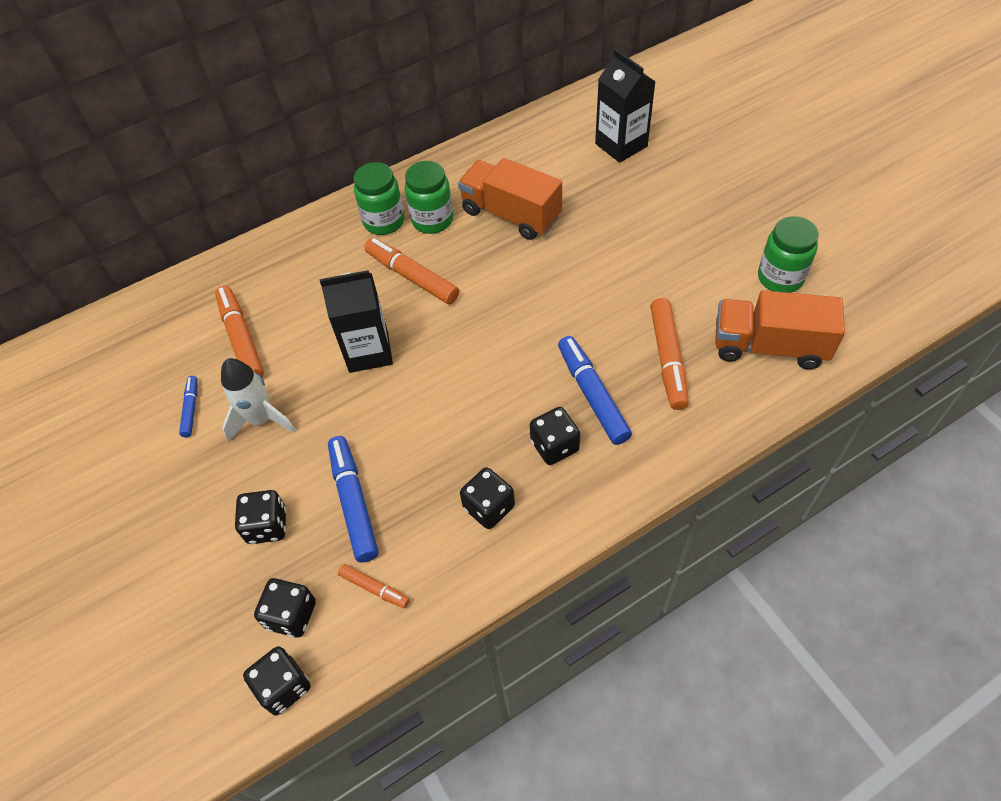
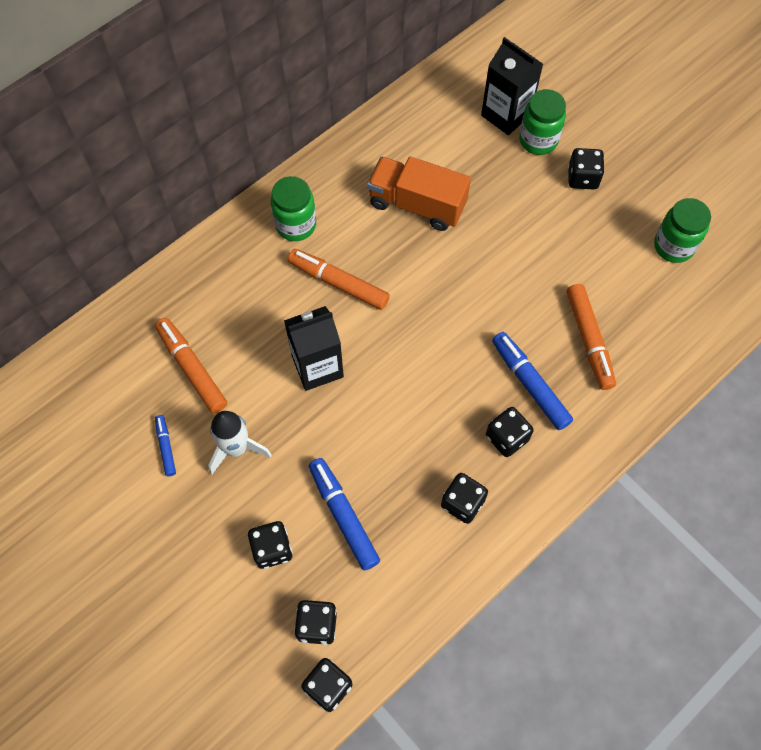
camera: 15 degrees left, 10 degrees up
(374, 588) = (382, 590): orange marker -> none
(432, 220) = (343, 218): green jar -> green jar (538, 140)
(690, 206) = (582, 178): none -> black dice
(769, 346) = (674, 317): orange truck -> none

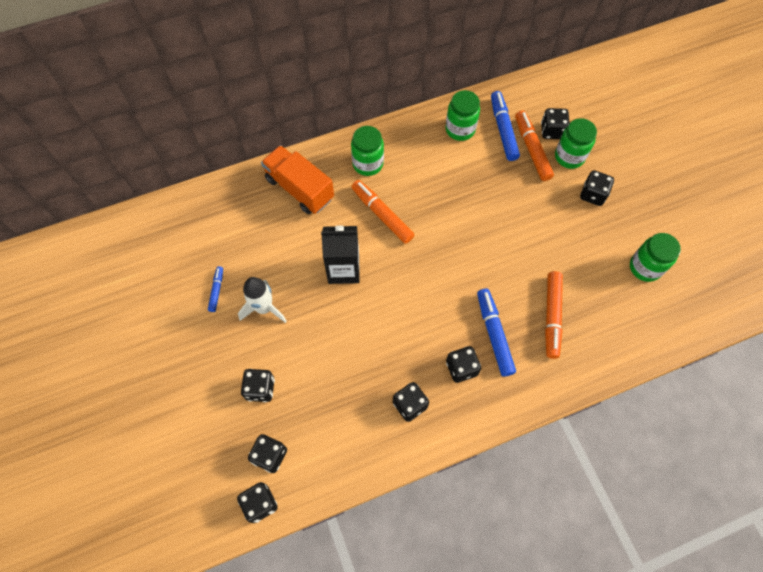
camera: 20 degrees right, 0 degrees up
(192, 368) = (256, 241): orange marker -> orange marker (532, 149)
(343, 516) = (320, 383): blue marker -> blue marker (503, 129)
(394, 146) = (460, 129): none -> green jar
(417, 204) = (460, 176): orange truck -> orange truck (299, 189)
(506, 114) = (552, 131): black carton -> black dice

